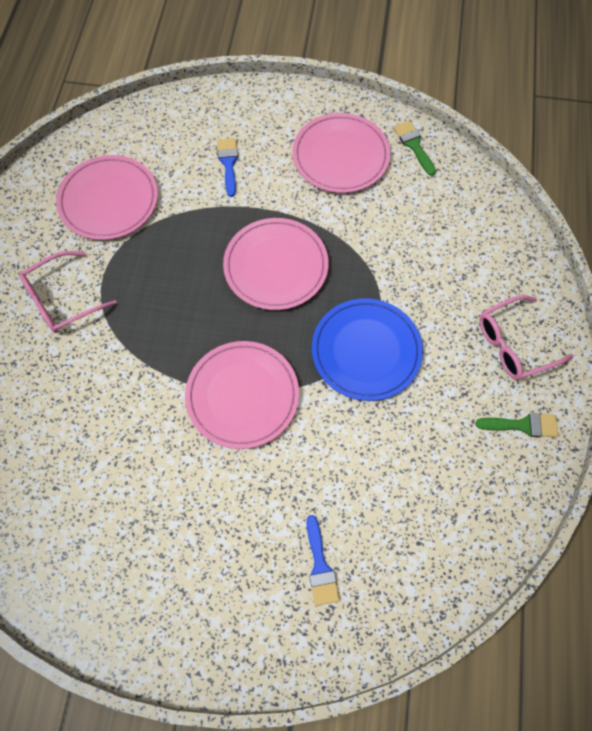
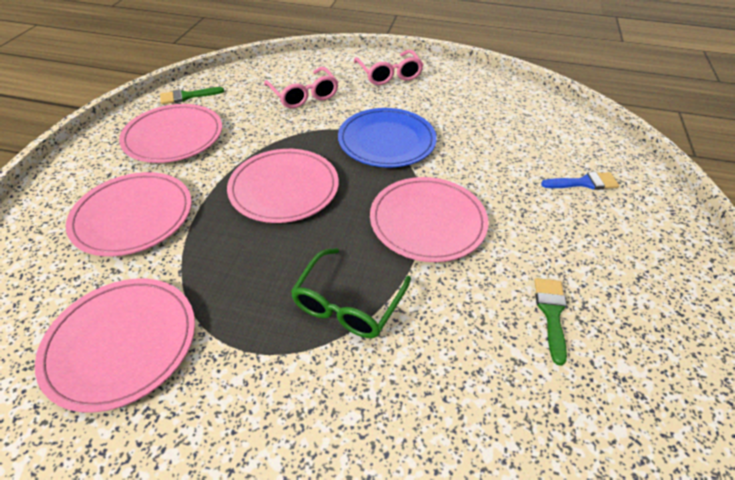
camera: 85 degrees left, 20 degrees down
(62, 300) = (270, 406): pink glasses -> pink glasses (304, 95)
(144, 336) = (347, 304): none -> green glasses
(228, 163) = (133, 216): blue brush -> pink plate
(522, 425) = (452, 79): green brush -> green brush (551, 313)

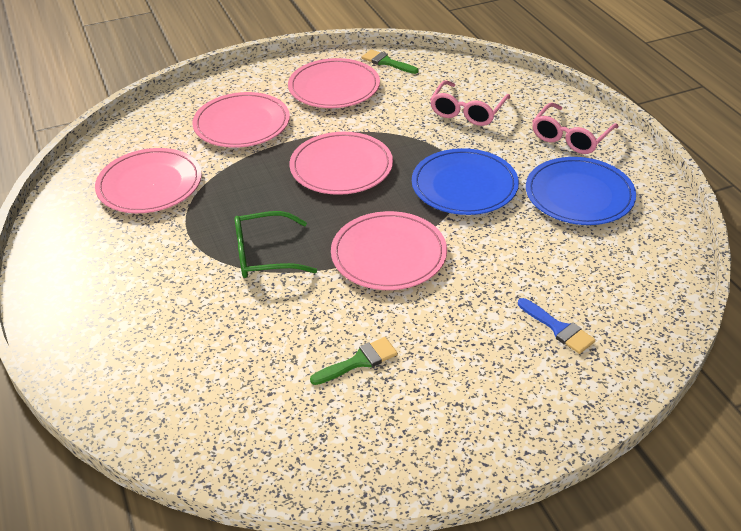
camera: 55 degrees right, 5 degrees down
(452, 102) = (579, 195): none -> blue plate

